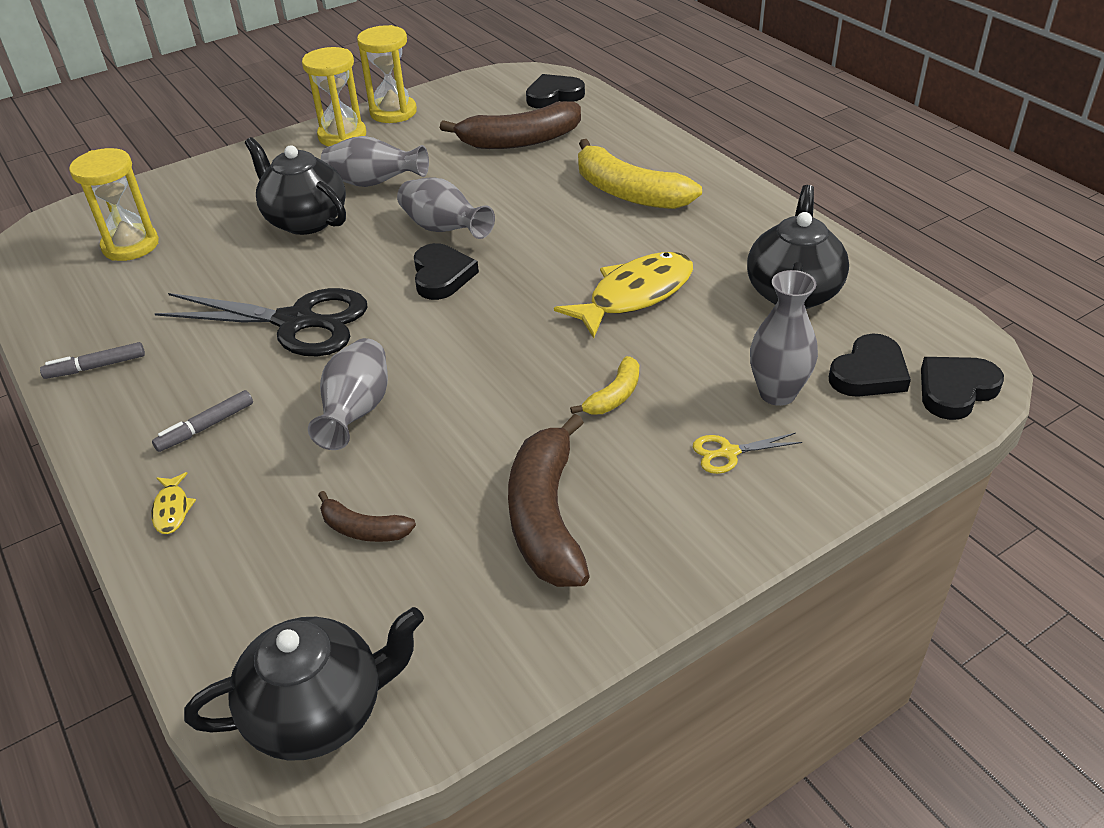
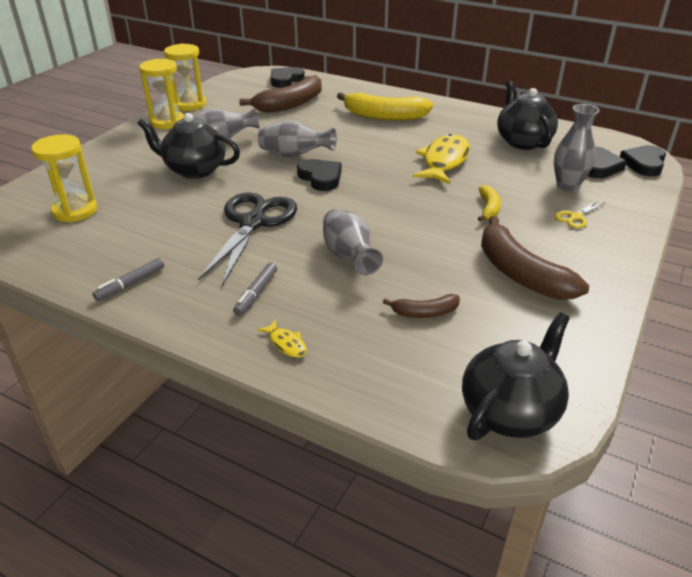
camera: 30 degrees left, 5 degrees down
(296, 322) = (253, 222): black scissors -> black scissors turned 60 degrees counterclockwise

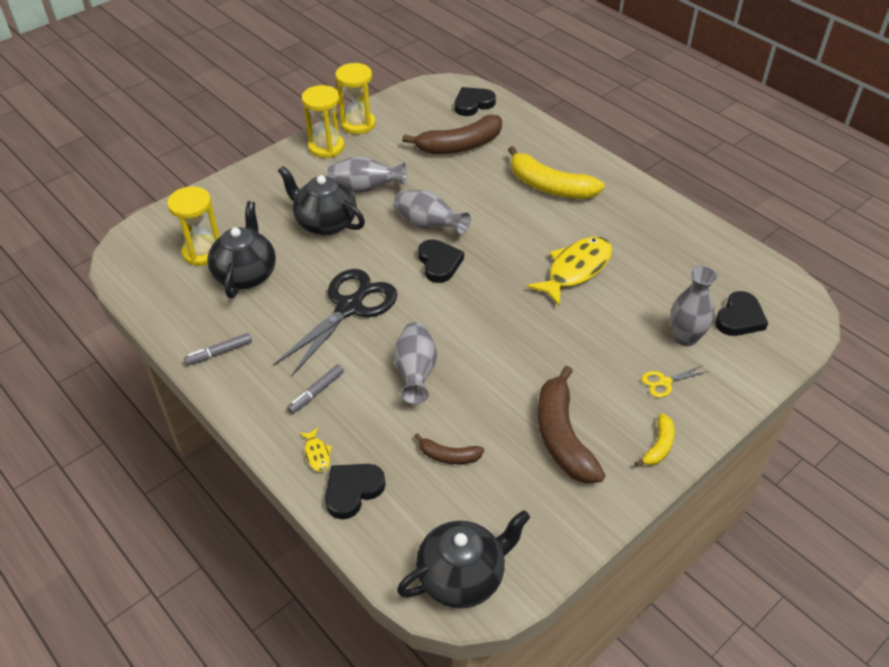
camera: 20 degrees right, 10 degrees up
(488, 208) = (582, 347): yellow banana -> yellow banana (658, 446)
(523, 141) = (679, 260): black teapot -> black teapot (246, 274)
(644, 164) = (794, 326): black heart -> black heart (352, 491)

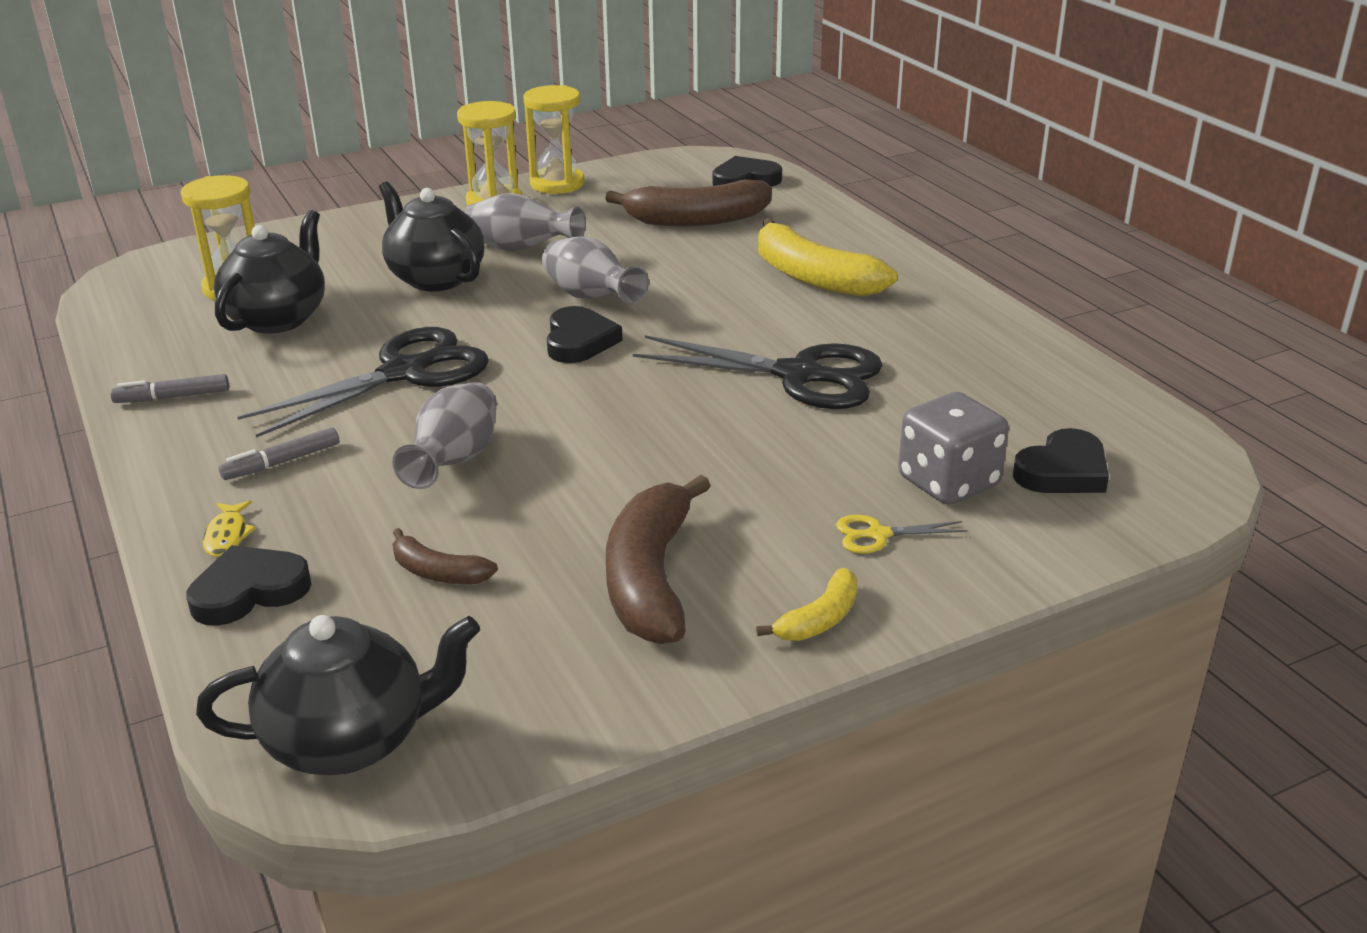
camera: 15 degrees right, 15 degrees down
(576, 270) = (799, 375): yellow fish -> black scissors
(685, 337) = (948, 482): grey vase -> grey dice

